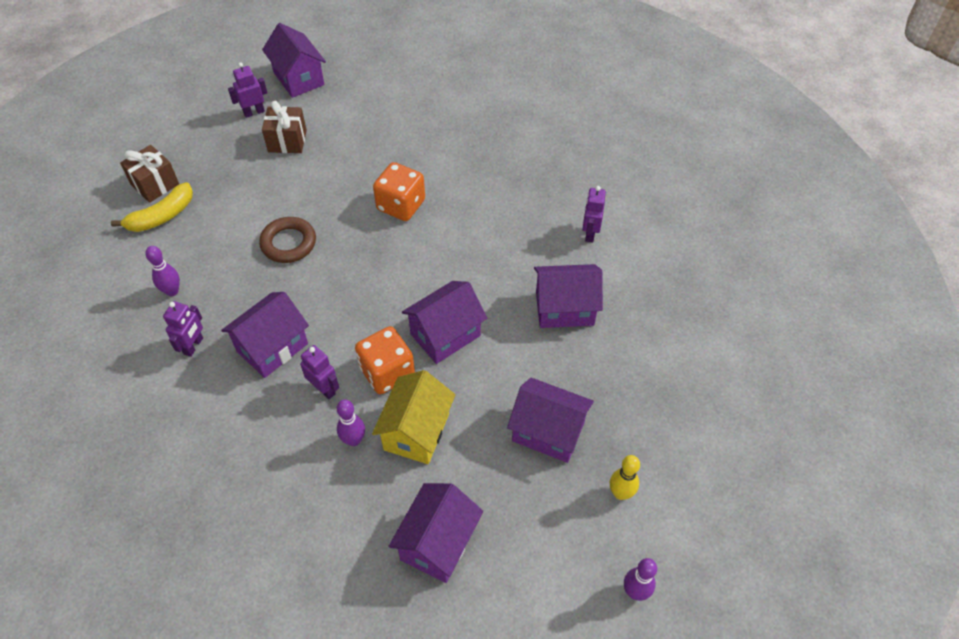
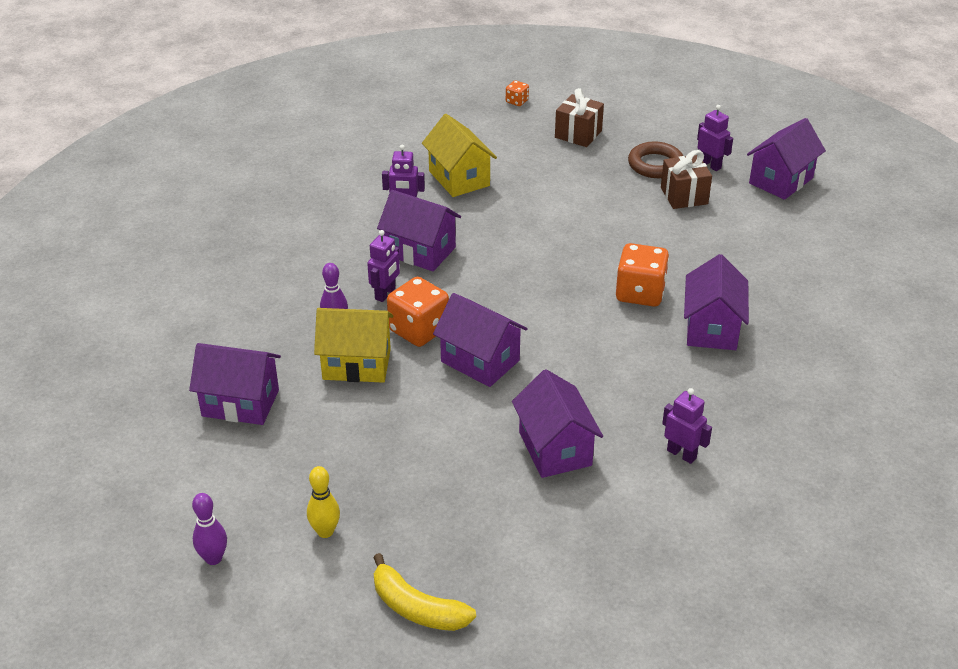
camera: 75 degrees right, 15 degrees down
(69, 215) = (517, 101): none -> orange dice
(162, 216) = (542, 149): yellow banana -> yellow banana (417, 608)
(172, 291) = (459, 178): purple bowling pin -> yellow house
(288, 243) = (548, 230): brown ring -> brown ring (655, 165)
(548, 432) = (385, 461): purple house -> purple house (712, 328)
(590, 233) = (681, 454): purple robot -> purple robot turned 45 degrees clockwise

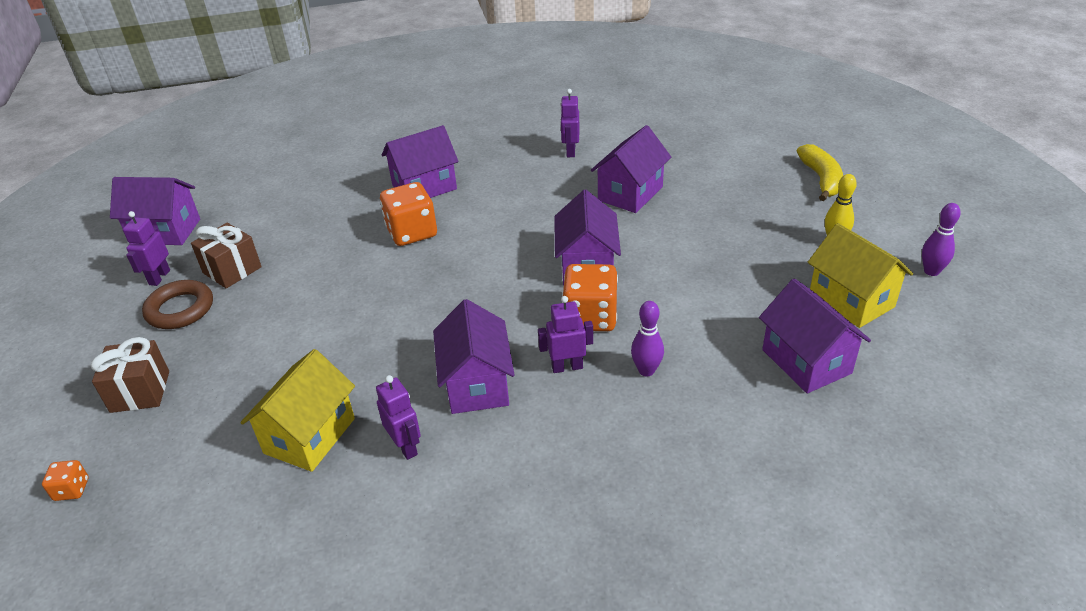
camera: 125 degrees left, 0 degrees up
(356, 364) = (675, 326): yellow house -> yellow house (851, 300)

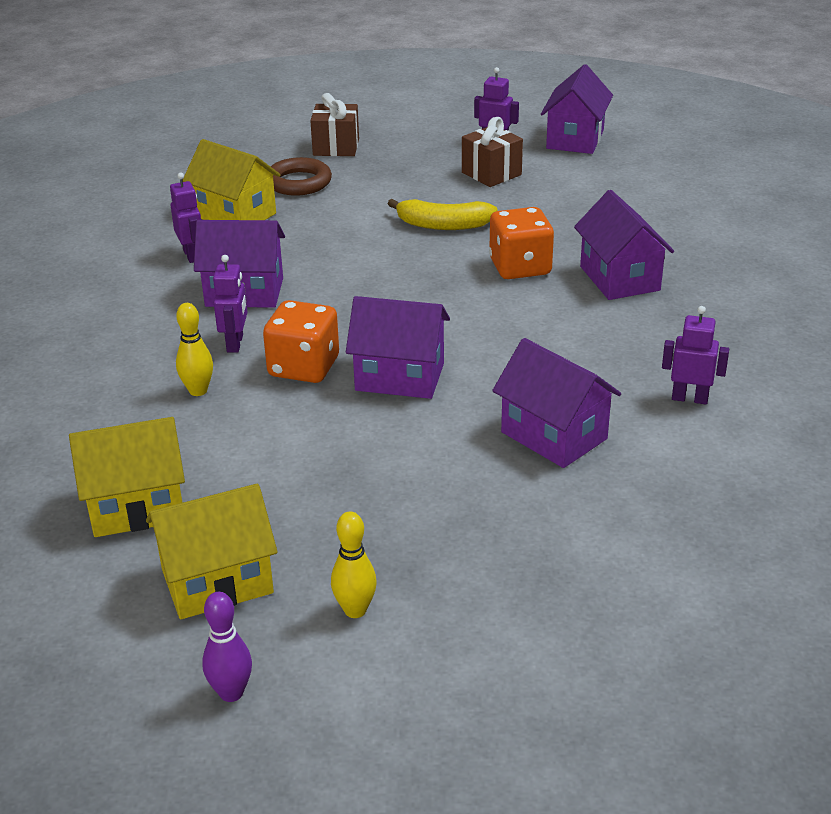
camera: 100 degrees right, 5 degrees down
(72, 489) = (245, 134): orange dice -> none
(180, 309) = (439, 155): brown ring -> brown ring (298, 182)
(406, 446) = (192, 255): purple robot -> purple robot turned 90 degrees counterclockwise
(646, 370) = (198, 391): purple bowling pin -> yellow bowling pin
(806, 361) = (137, 507): purple house -> yellow house
(821, 179) = (534, 652): yellow banana -> yellow banana (443, 225)

